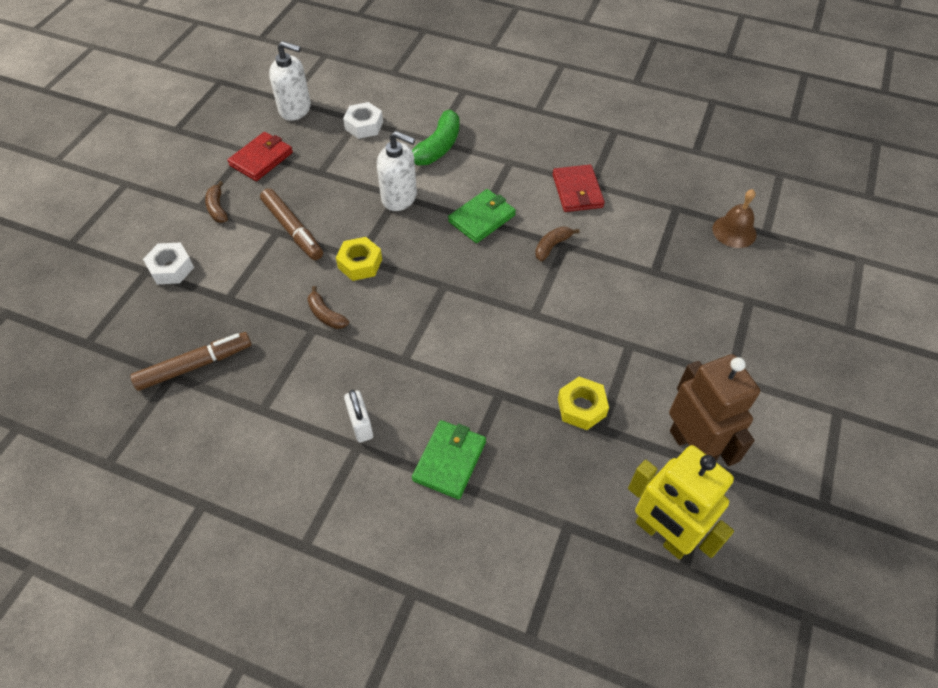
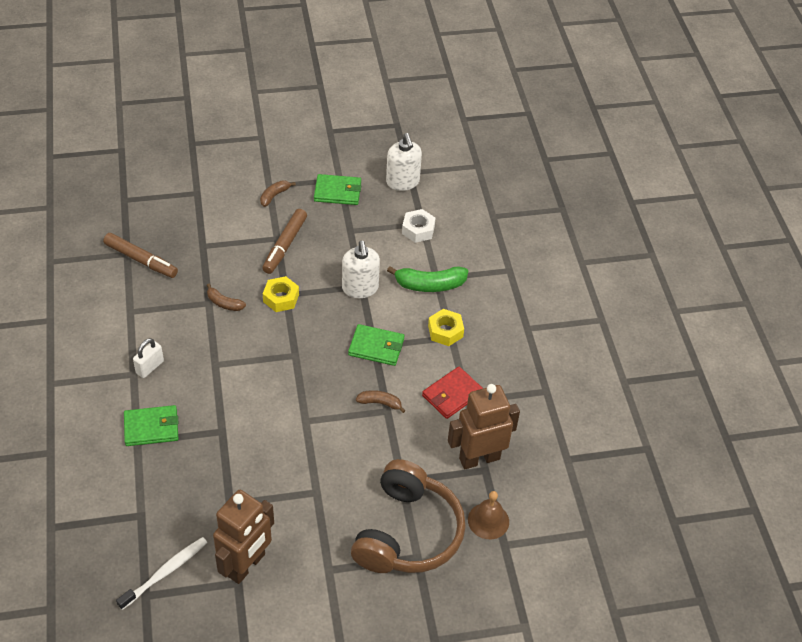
camera: 55 degrees right, 5 degrees down
(171, 268) = (207, 203): white nut -> none
(261, 159) = (337, 192): red wallet -> green wallet
(326, 315) = (224, 303): brown banana -> brown banana turned 75 degrees counterclockwise
(581, 407) = (240, 484): yellow nut -> yellow nut (445, 331)
(661, 206) = (479, 458): none -> brown robot
(662, 534) = (165, 572): yellow robot -> white toothbrush
(718, 294) = (408, 533): none -> brown headphones

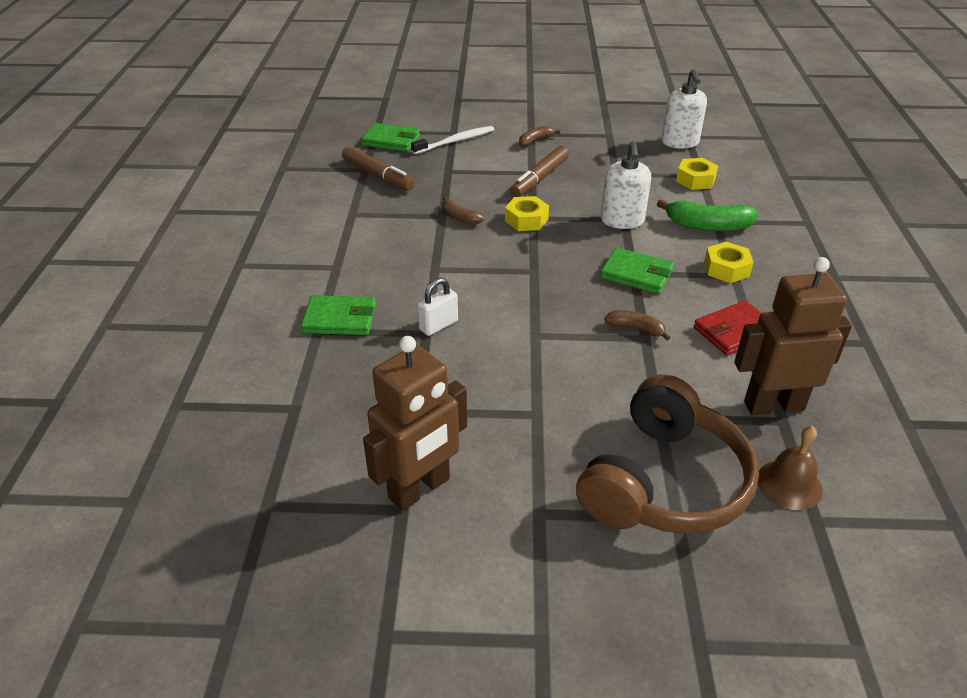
camera: 15 degrees right, 10 degrees down
(150, 367) = (357, 263): white padlock -> white padlock (438, 325)
(165, 572) = (303, 480): white toothbrush -> white toothbrush (455, 141)
(337, 192) = (605, 144): green wallet -> green wallet (391, 140)
(418, 230) = (695, 180): white nut -> yellow nut

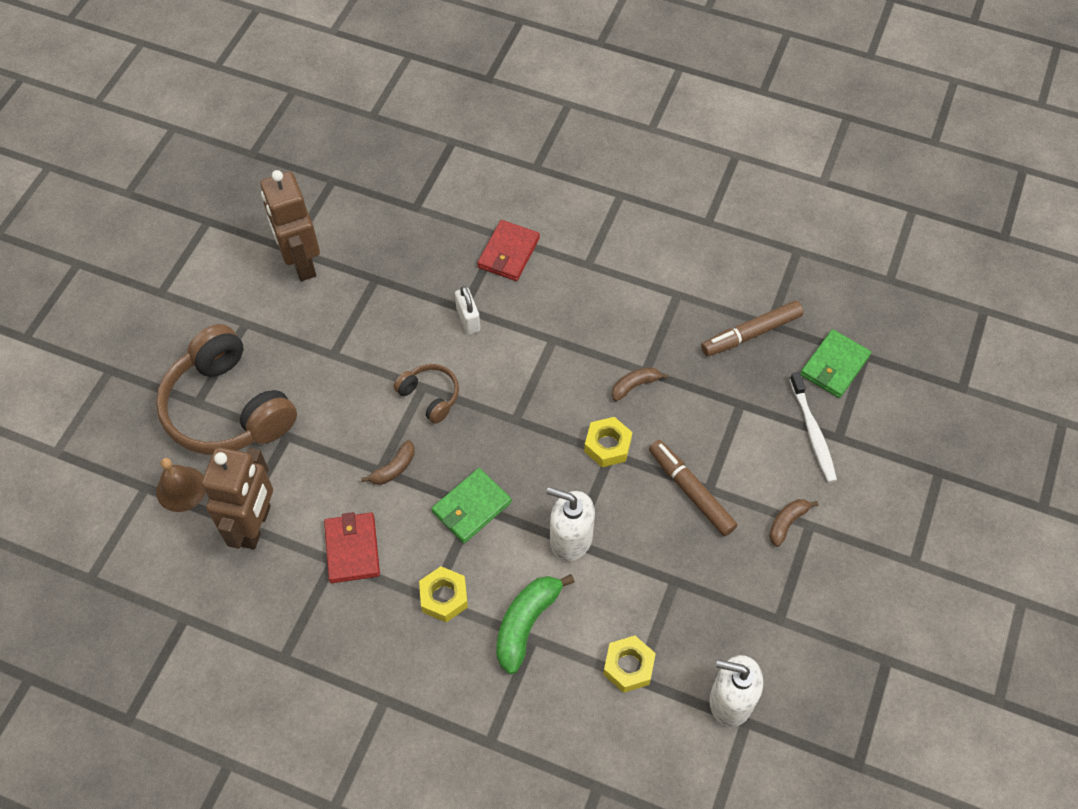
camera: 110 degrees right, 20 degrees up
(340, 319) = (508, 253): green wallet -> red wallet
(535, 141) = (787, 522): brown banana -> brown banana turned 120 degrees counterclockwise
(543, 327) = (430, 396): none -> brown headphones

